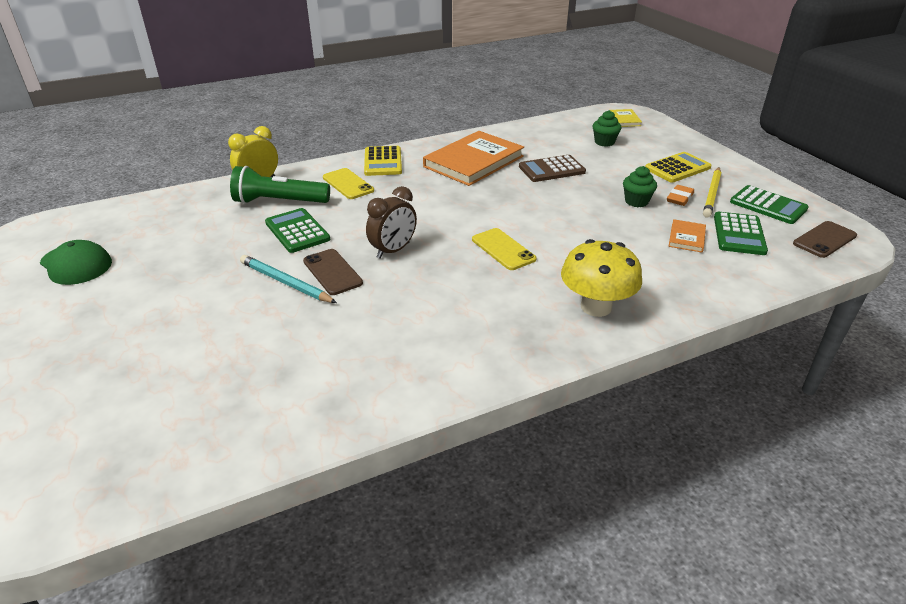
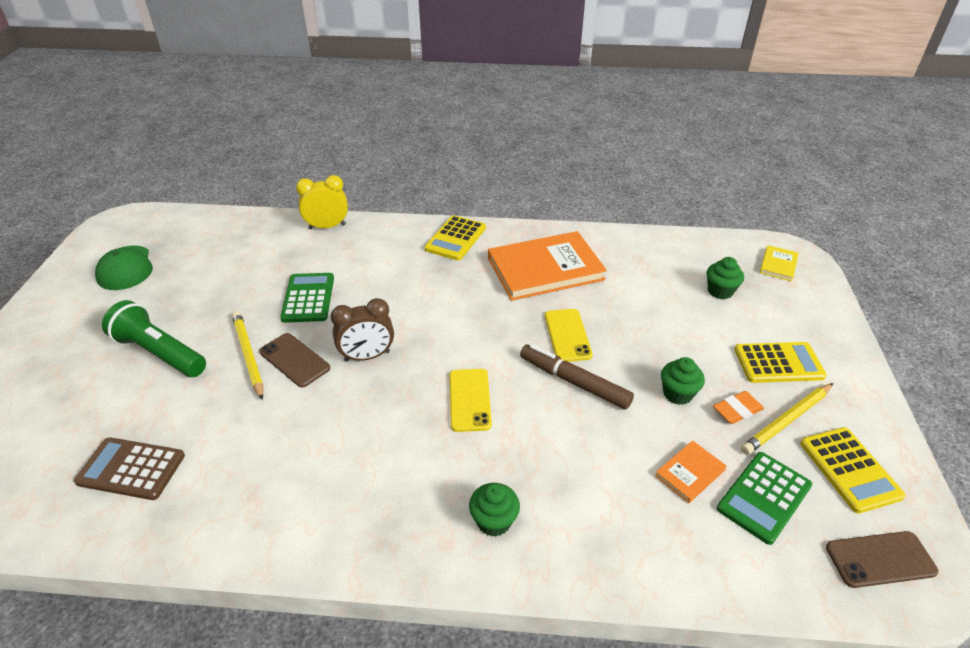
camera: 30 degrees right, 5 degrees up
(279, 202) = (323, 257): green flashlight -> green flashlight (160, 353)
(285, 282) = (248, 355): turquoise pencil -> yellow pencil
(332, 272) = (294, 360): brown phone -> brown phone turned 45 degrees counterclockwise
(348, 184) = (399, 256): yellow phone -> yellow phone (567, 335)
(551, 169) = (620, 310): brown calculator -> brown calculator (131, 469)
(564, 216) = (574, 382): none -> brown marker
(596, 307) = (494, 521): yellow mushroom -> green cupcake
(768, 205) = (849, 469): green calculator -> yellow calculator

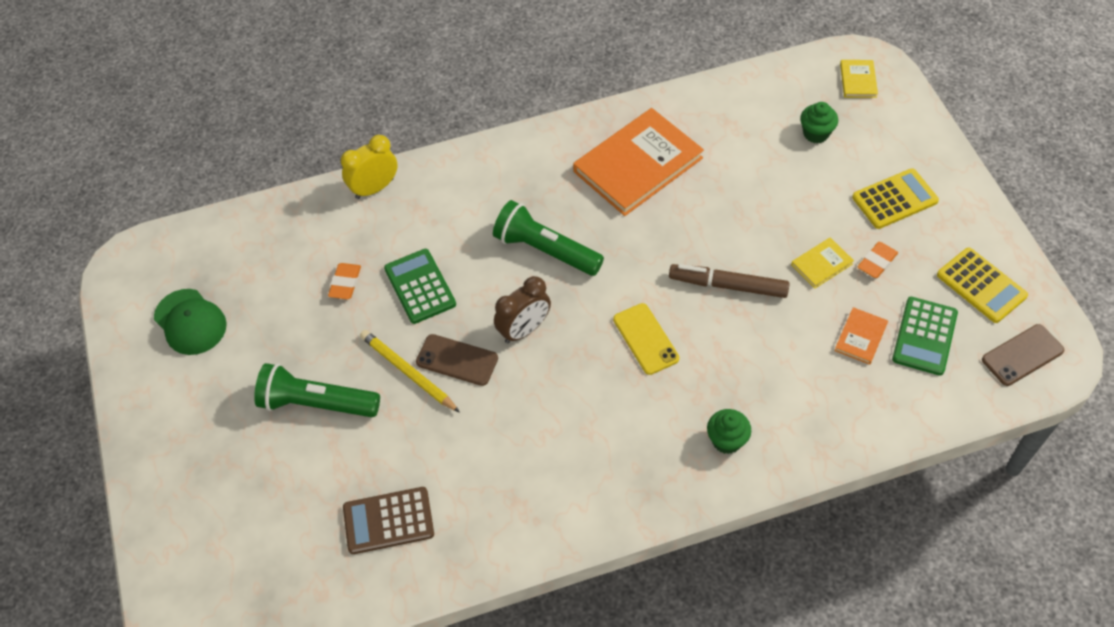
camera: 20 degrees left, 15 degrees up
(255, 278) = (345, 283): none -> orange eraser
(427, 304) = (545, 250): none -> green flashlight
(455, 238) = (524, 156): yellow calculator -> none
(567, 335) = (698, 237): yellow phone -> none
(677, 394) = (821, 264): green cupcake -> yellow book
(787, 420) = (920, 257): yellow pencil -> none

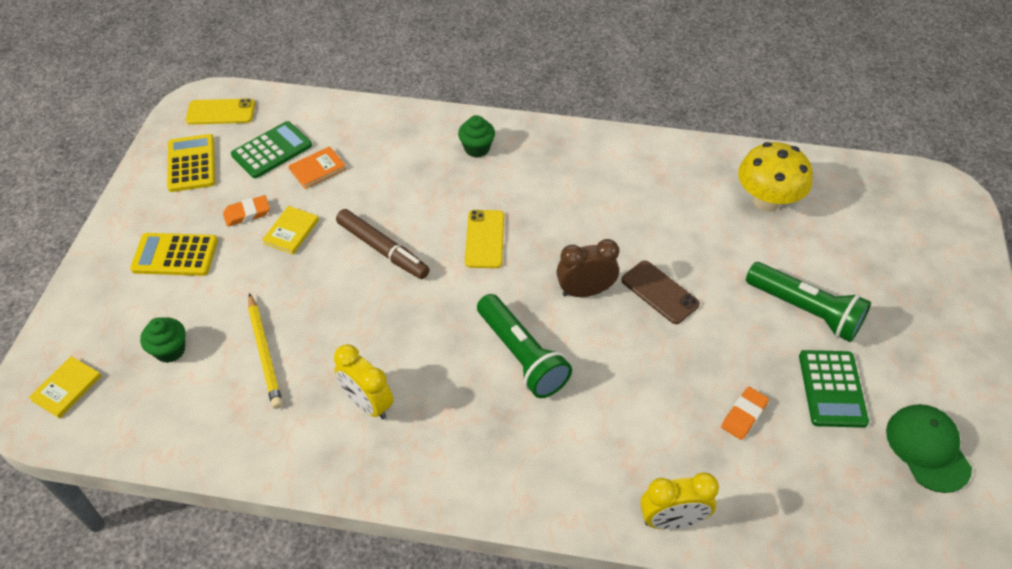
camera: 155 degrees left, 5 degrees down
(388, 521) = (767, 201): brown calculator -> yellow mushroom
(408, 372) = (709, 301): yellow pencil -> yellow pencil (265, 353)
(420, 286) = (666, 376): green calculator -> green calculator (832, 389)
(638, 165) = (368, 404): orange book -> yellow clock
(821, 264) = (291, 232): yellow book -> yellow book turned 60 degrees counterclockwise
(1022, 355) = (221, 112): brown phone -> yellow phone

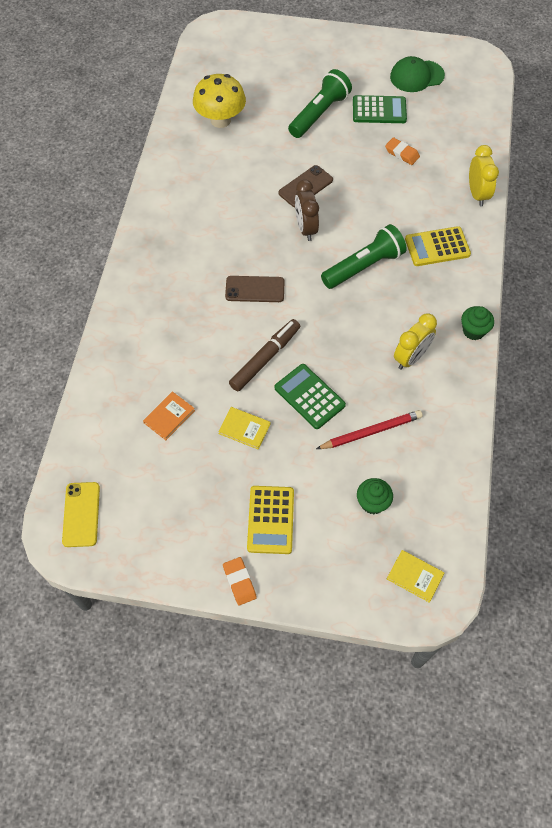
camera: 90 degrees left, 10 degrees up
(192, 163) = (154, 528): yellow calculator -> yellow calculator (437, 247)
(247, 213) = (222, 467): orange eraser -> orange eraser (239, 582)
(265, 353) = (371, 431): yellow pencil -> red pencil
(272, 150) = (141, 458): green calculator -> green calculator (309, 396)
(317, 169) = (169, 416): orange book -> orange book turned 75 degrees clockwise
(477, 148) = (152, 296): green cupcake -> green cupcake (473, 331)
(485, 239) = (255, 289): yellow phone -> brown phone

